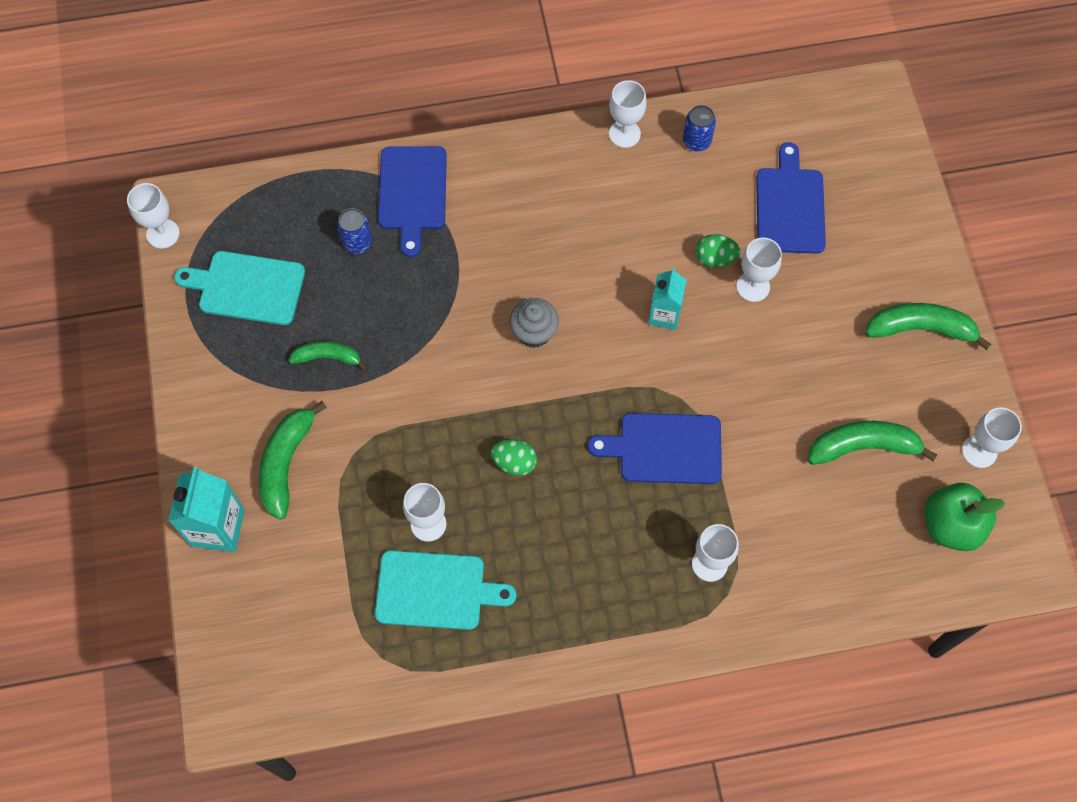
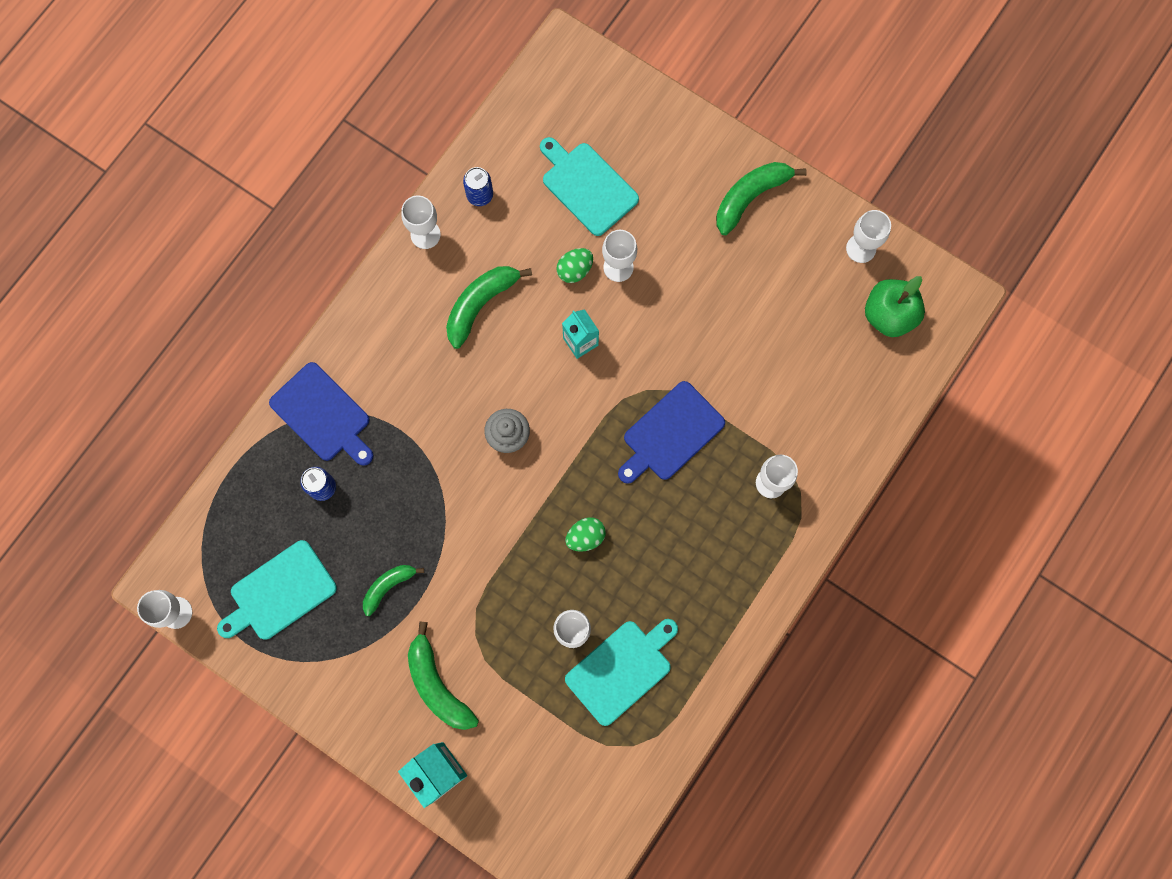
camera: 45 degrees left, 10 degrees up
(790, 206) = (587, 186): blue cutting board -> turquoise cutting board
(863, 446) = (789, 313): green banana -> green banana (480, 304)

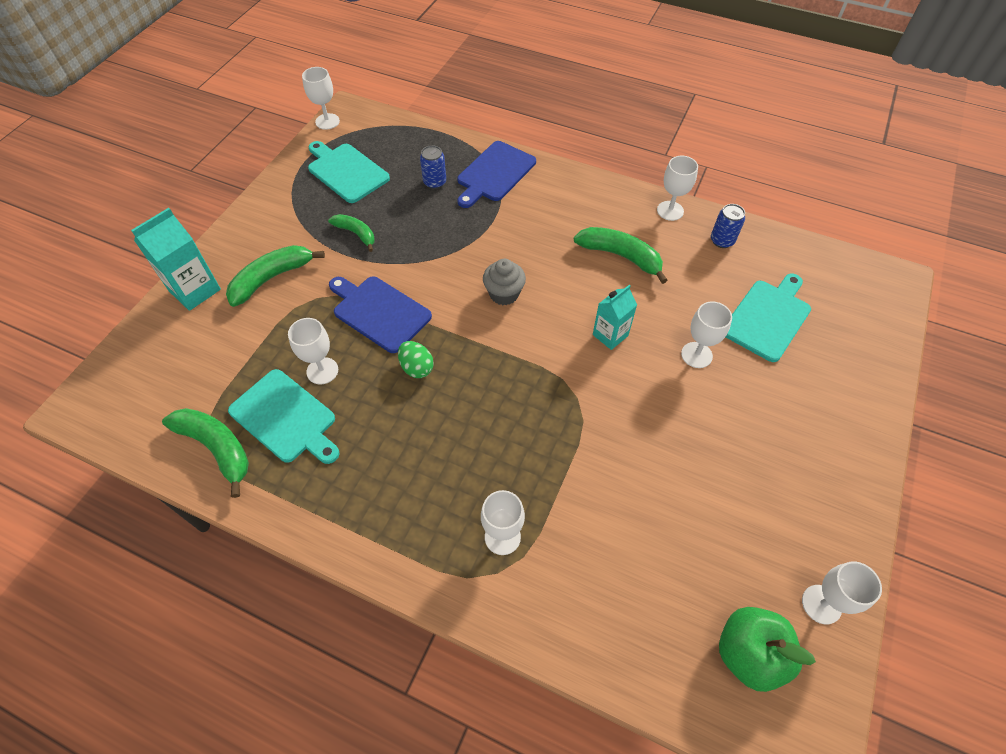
camera: 80 degrees right, 20 degrees down
(575, 270) = (679, 320): green egg -> none
(670, 434) = (536, 427): blue cutting board -> blue cutting board (379, 312)
(750, 197) = (827, 467): green banana -> green banana (216, 448)

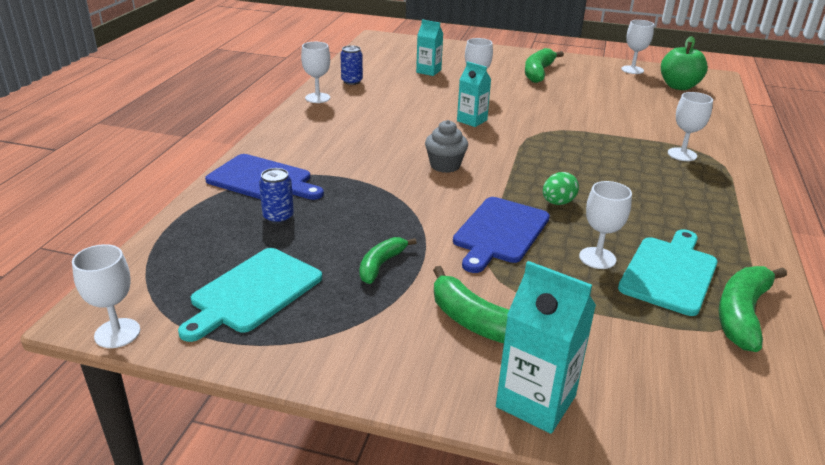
camera: 100 degrees left, 25 degrees down
(620, 256) = (379, 117): green banana -> green banana (538, 73)
(768, 317) = (428, 71): turquoise cutting board -> turquoise carton

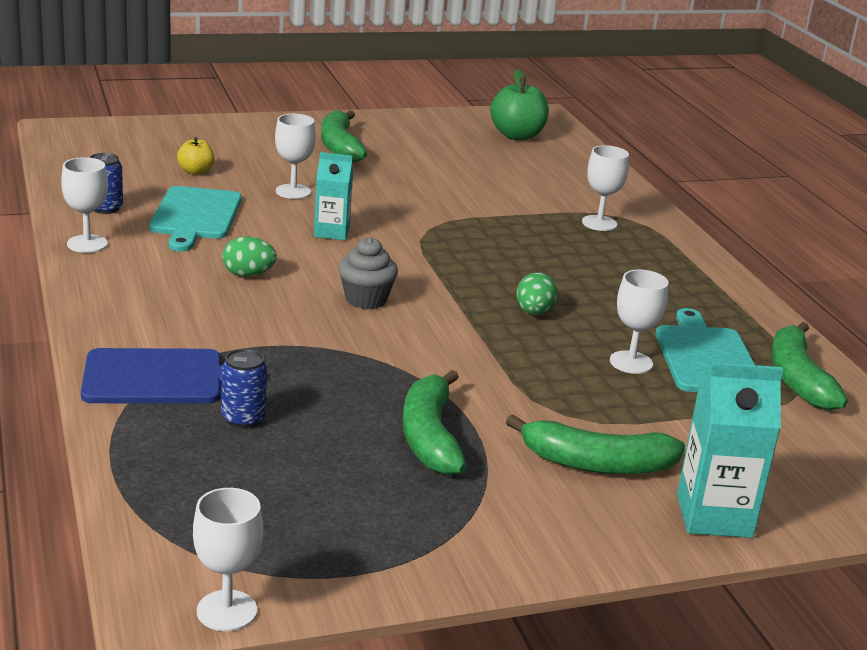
camera: 35 degrees left, 5 degrees down
(253, 292) = (326, 512): turquoise cutting board -> turquoise cutting board (195, 216)
(381, 265) = (430, 437): green banana -> green banana, size x1.59
(388, 134) = (248, 275): none -> green egg
(428, 71) = (196, 171): turquoise carton -> yellow apple
(500, 232) = (511, 363): blue cutting board -> none
(632, 70) = (445, 122): white goblet -> none

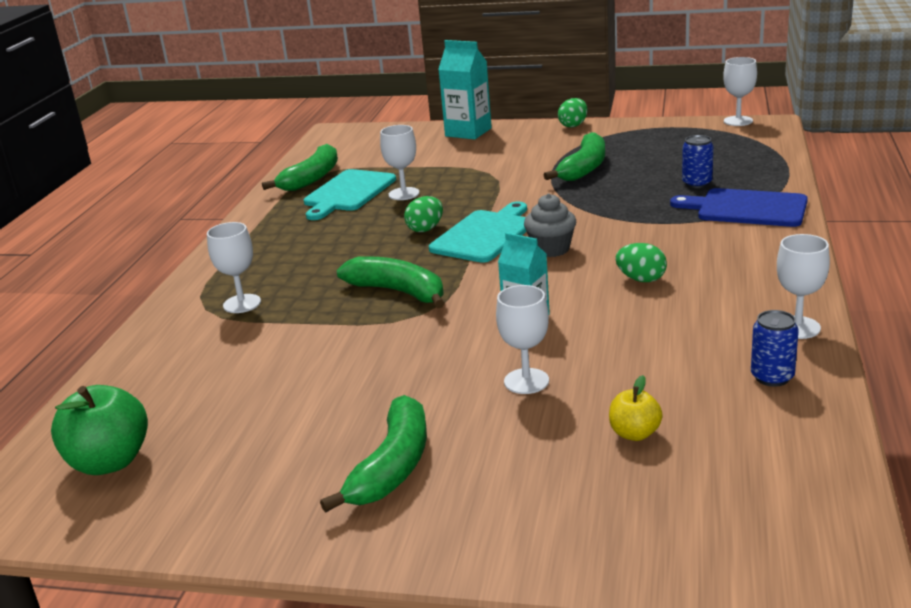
camera: 145 degrees left, 0 degrees up
(195, 216) = (665, 354): turquoise cutting board -> turquoise cutting board (484, 235)
(543, 559) = (573, 125): none -> green egg
(597, 464) = (500, 152): green banana -> green banana (398, 292)

